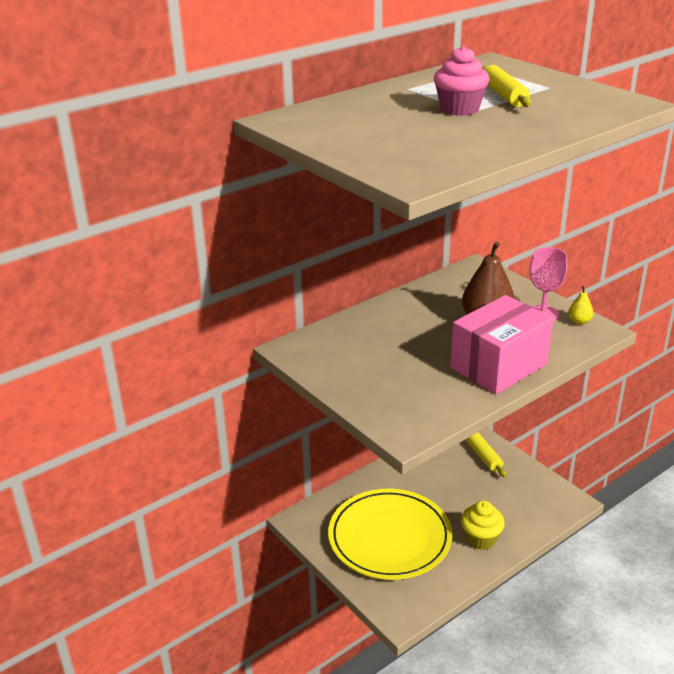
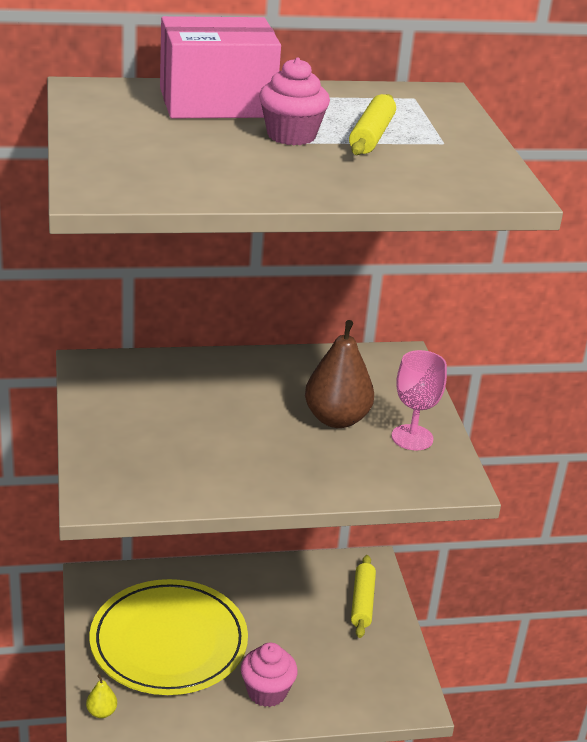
camera: 25 degrees right, 0 degrees up
(481, 539) = (267, 692): yellow cupcake -> pink cupcake
(498, 366) = (285, 473): pink box -> pink box (217, 103)
(579, 321) = (445, 463): yellow pear -> yellow pear (101, 712)

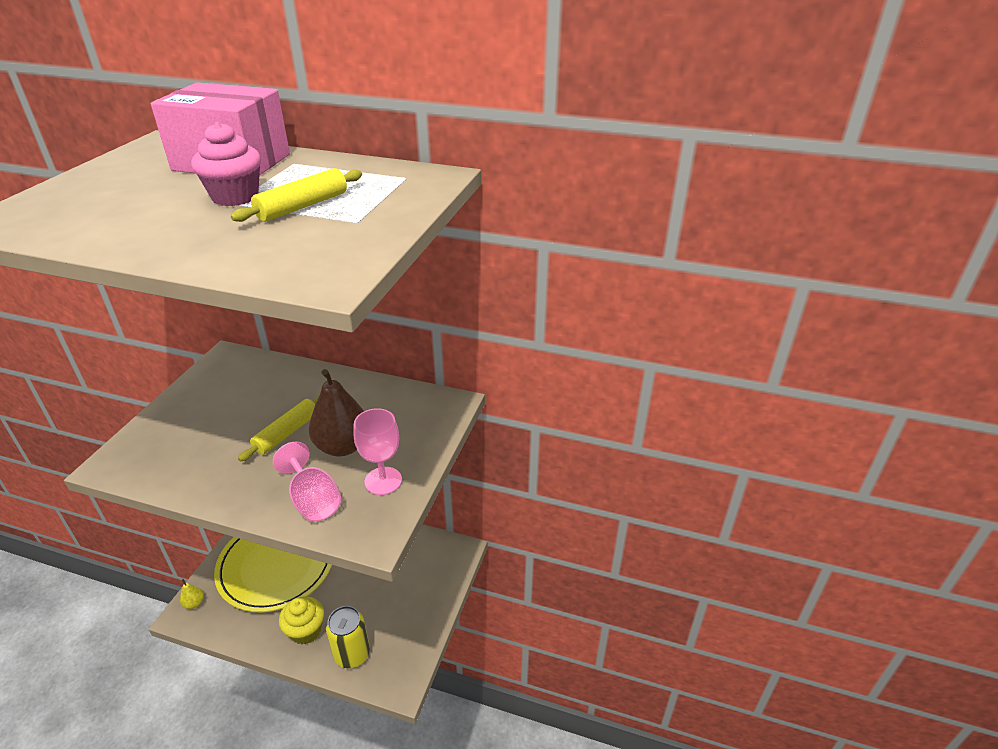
camera: 30 degrees right, 5 degrees up
(267, 692) = (306, 630): pink cupcake -> yellow cupcake
(340, 695) = (352, 654): none -> yellow can
(362, 602) = (428, 581): yellow rolling pin -> yellow rolling pin (287, 433)
(363, 471) = (313, 500): none -> pink goblet

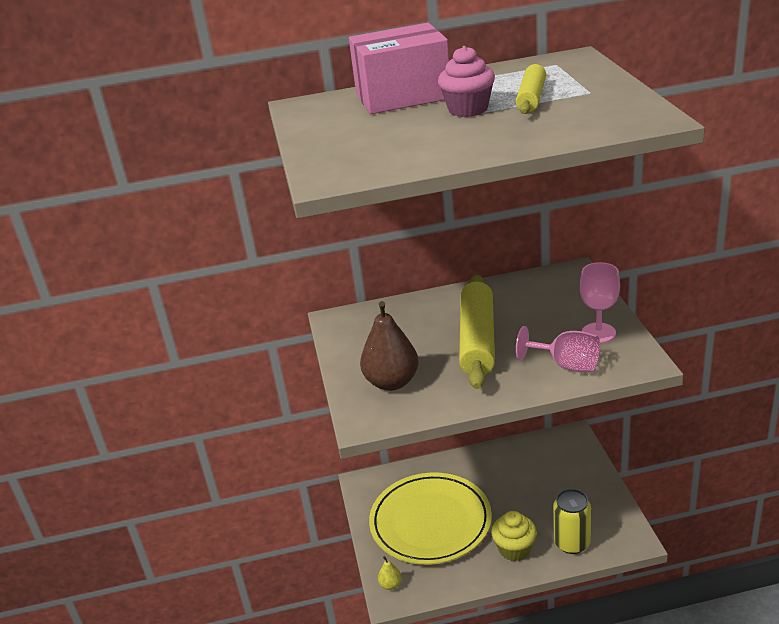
camera: 25 degrees left, 5 degrees down
(287, 433) = (477, 340): yellow rolling pin -> yellow rolling pin, size x1.74
(343, 446) = (535, 328): brown pear -> brown pear (391, 382)

